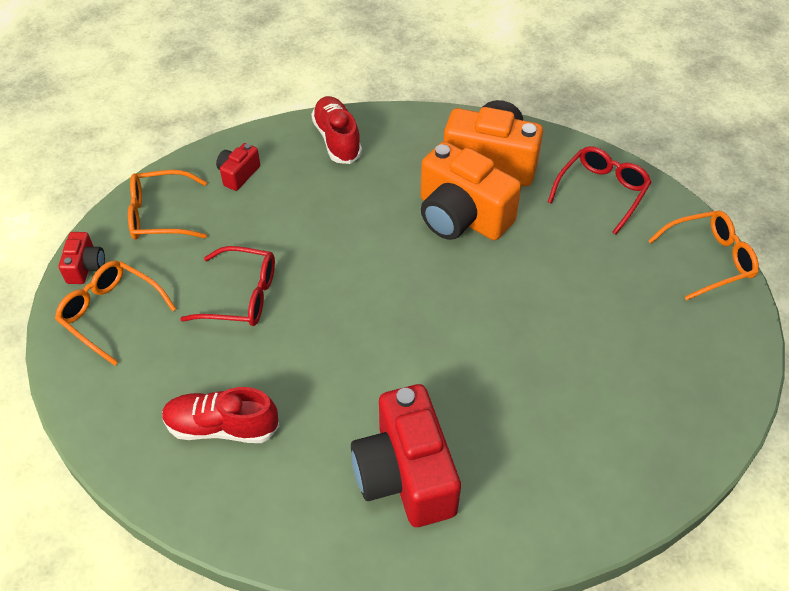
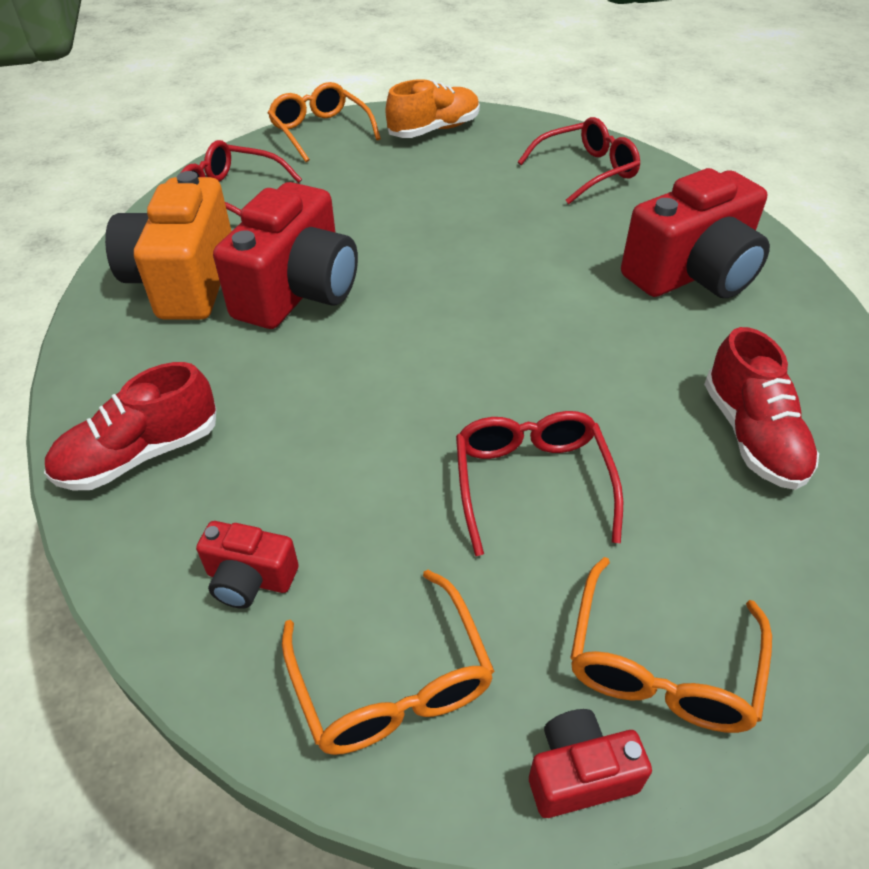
camera: 105 degrees left, 5 degrees down
(461, 216) = (298, 291): orange camera -> red camera
(599, 456) = (586, 171): none -> red glasses
(704, 348) = (434, 130): none -> orange shoe

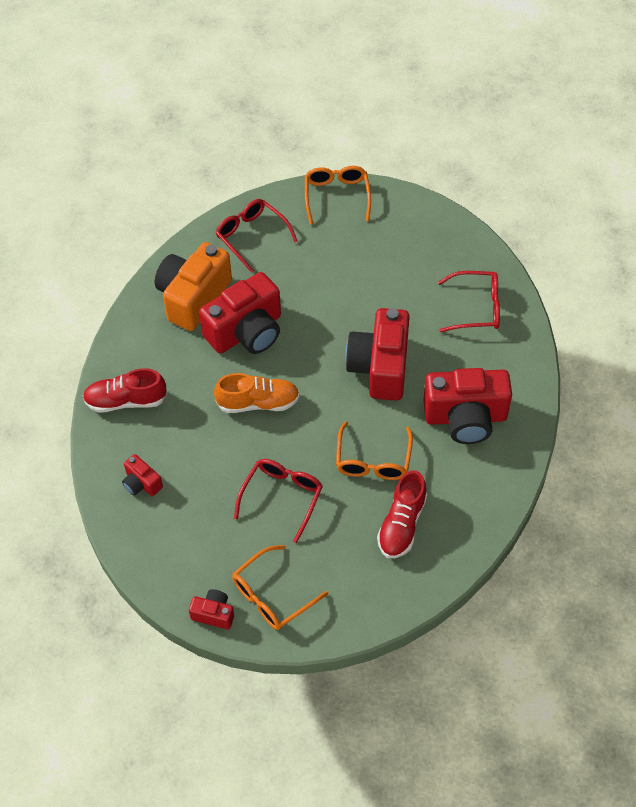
camera: 30 degrees right, 10 degrees up
(392, 681) = (171, 550): orange glasses -> orange glasses (373, 460)
(434, 130) = (410, 226): orange shoe -> orange shoe (258, 403)
(526, 263) = (380, 367): none -> red camera

